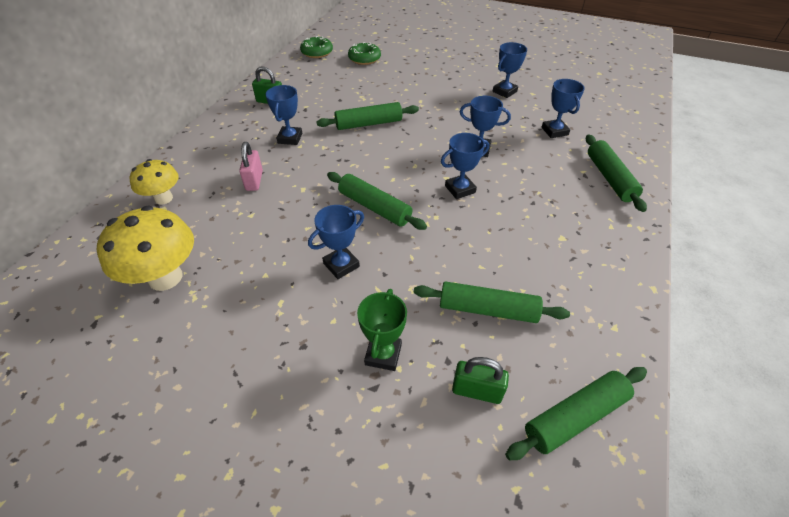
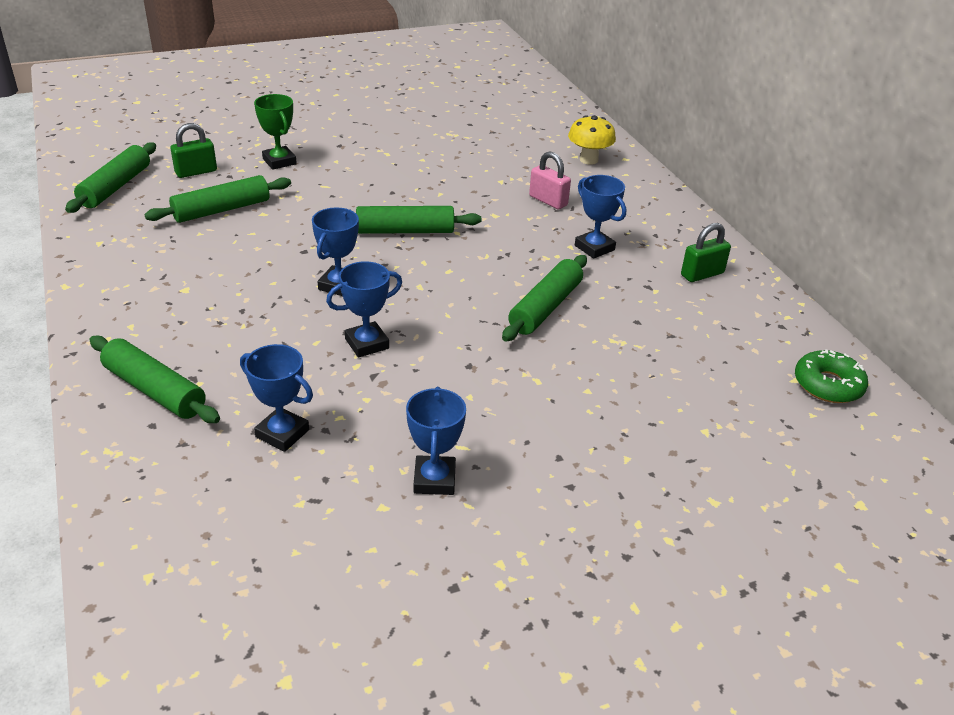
camera: 135 degrees right, 10 degrees down
(165, 277) = (486, 132): yellow mushroom -> none
(341, 265) = (374, 185): blue trophy -> none
(364, 59) = (745, 417): green donut -> none

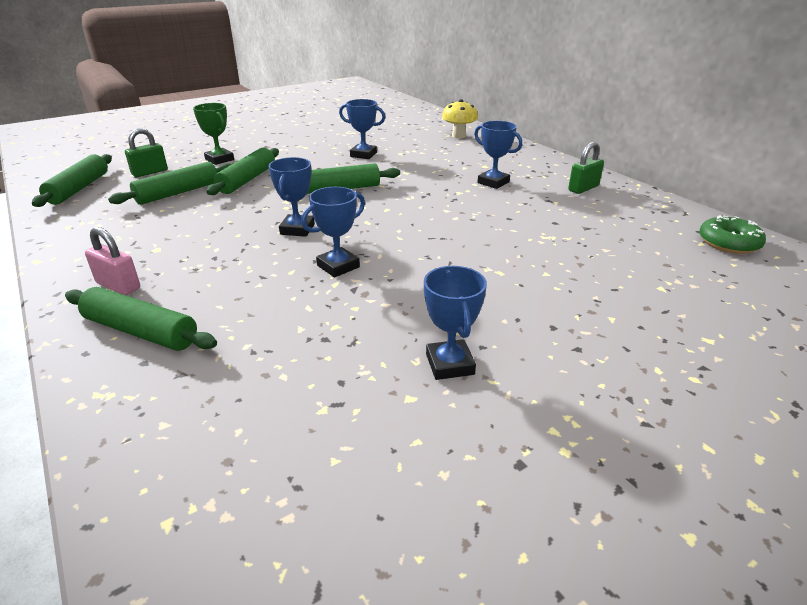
camera: 10 degrees left, 5 degrees down
(282, 433) = (283, 348): blue trophy -> blue trophy (363, 155)
(545, 307) = (477, 222): green rolling pin -> green rolling pin (247, 180)
(548, 201) = (442, 160): pink padlock -> pink padlock (118, 285)

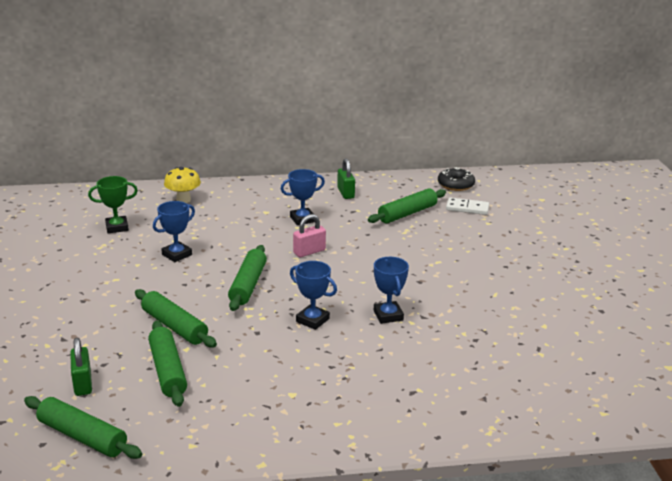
camera: 65 degrees left, 5 degrees down
(118, 285) = (346, 417): pink padlock -> pink padlock (309, 252)
(141, 331) = (424, 410): green rolling pin -> green rolling pin (407, 213)
(219, 159) = (93, 334): green trophy -> green trophy (117, 227)
(449, 364) = (522, 306): blue trophy -> none
(676, 264) = (467, 208): none -> white domino
(728, 243) = (455, 185): green donut -> black donut

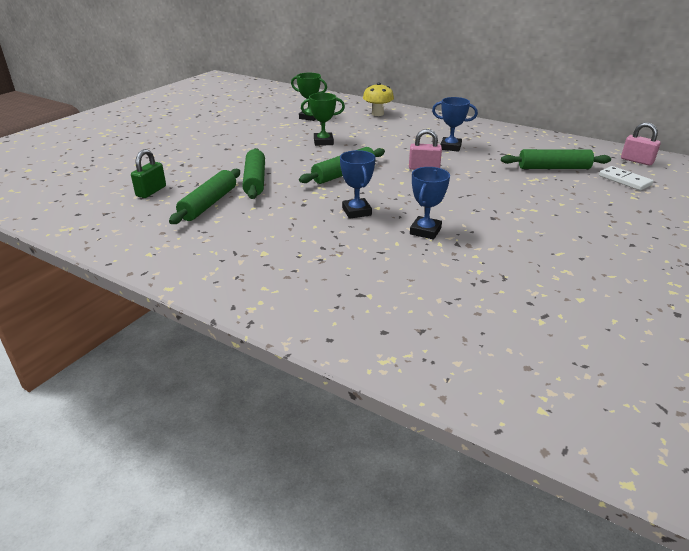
camera: 40 degrees right, 5 degrees up
(82, 436) = (102, 219): green rolling pin -> none
(177, 255) = (323, 142): blue trophy -> green trophy
(345, 193) = (514, 140): green padlock -> none
(455, 185) = (636, 161): black donut -> pink padlock

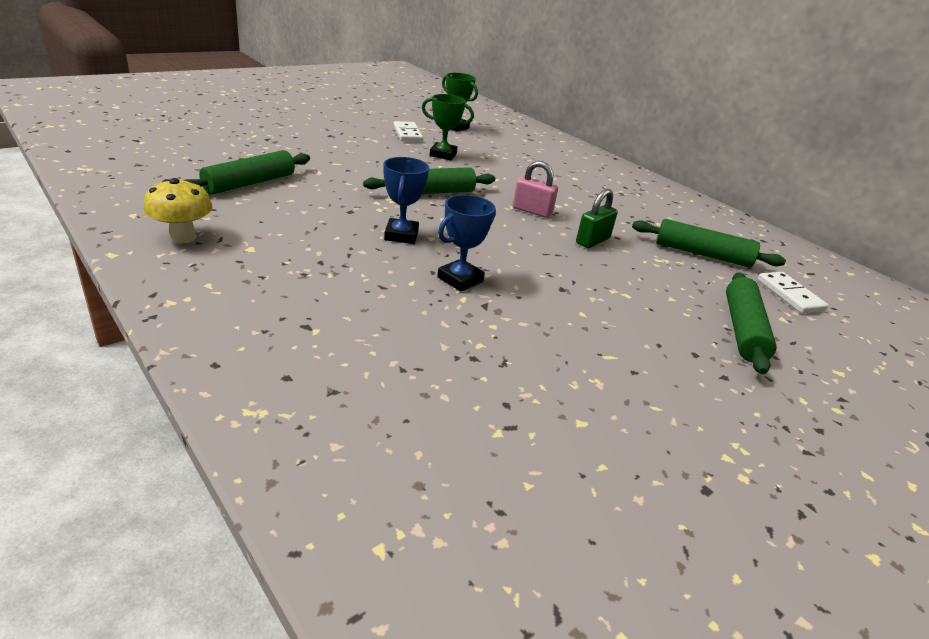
camera: 15 degrees right, 0 degrees up
(151, 191) = (206, 156): green padlock -> green padlock (592, 241)
(255, 181) = (324, 174): green rolling pin -> green rolling pin (743, 330)
(281, 132) = (407, 134): none -> white domino
(377, 114) = (537, 142): yellow mushroom -> yellow mushroom (183, 237)
(450, 147) = (589, 197): blue trophy -> none
(636, 161) = (830, 276): pink padlock -> none

